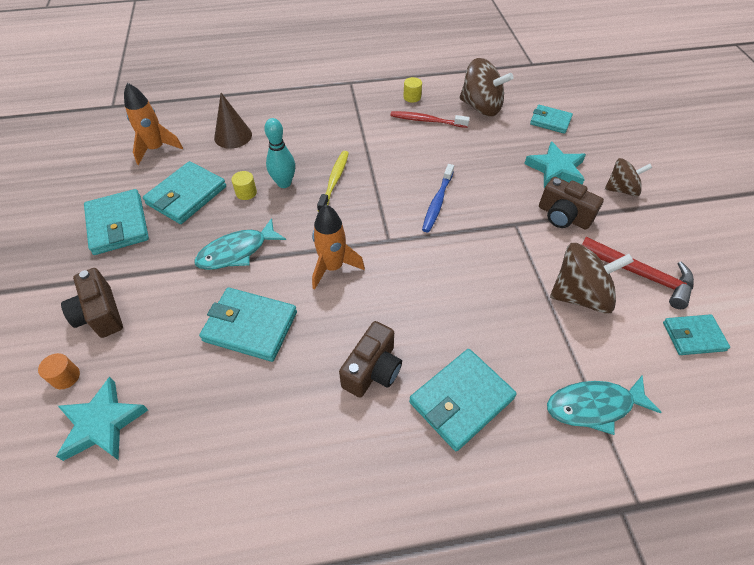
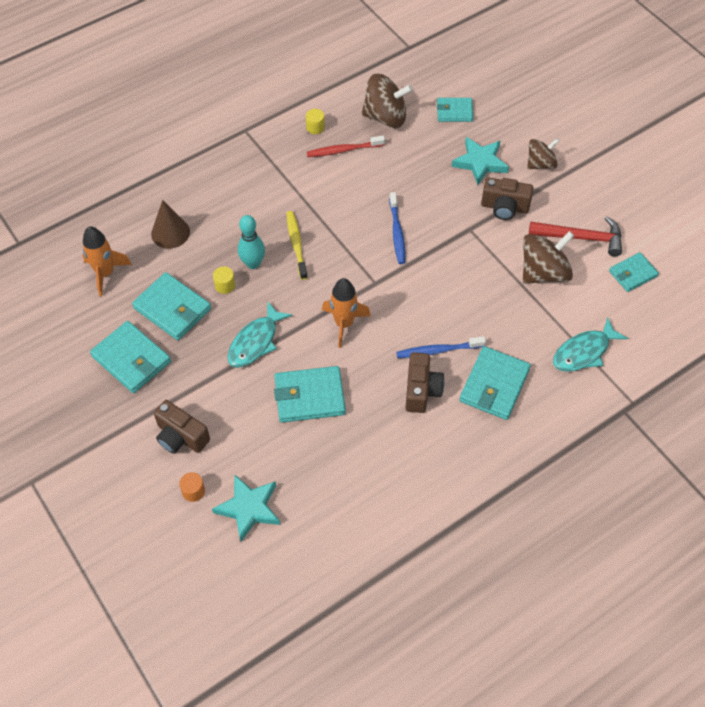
camera: 25 degrees left, 5 degrees up
(186, 195) = (172, 308): turquoise wallet -> turquoise wallet turned 60 degrees counterclockwise
(416, 333) = (438, 350): none -> blue toothbrush

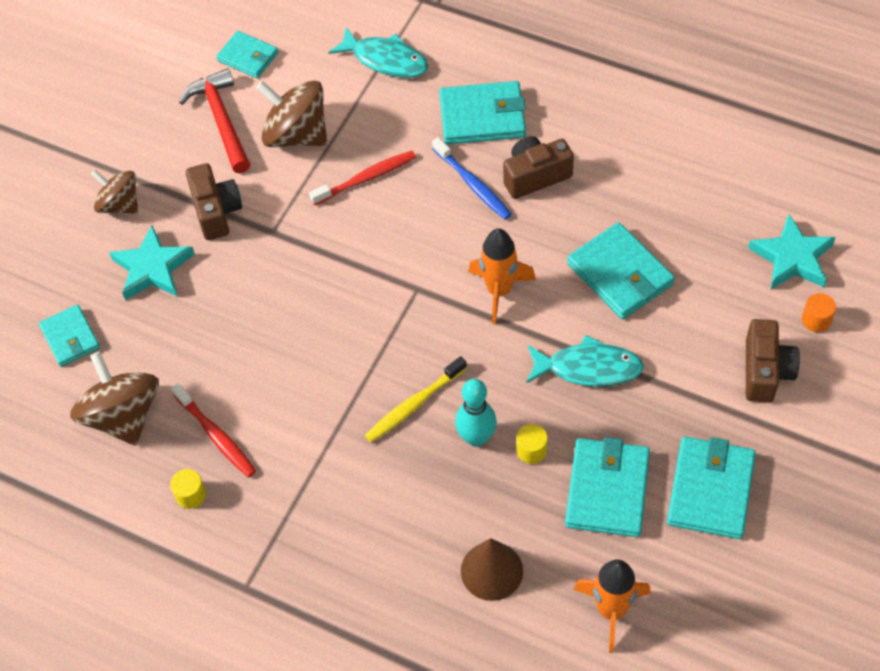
camera: 115 degrees left, 0 degrees up
(397, 232) = (325, 303): blue toothbrush -> none
(481, 294) = (366, 178): none -> red toothbrush

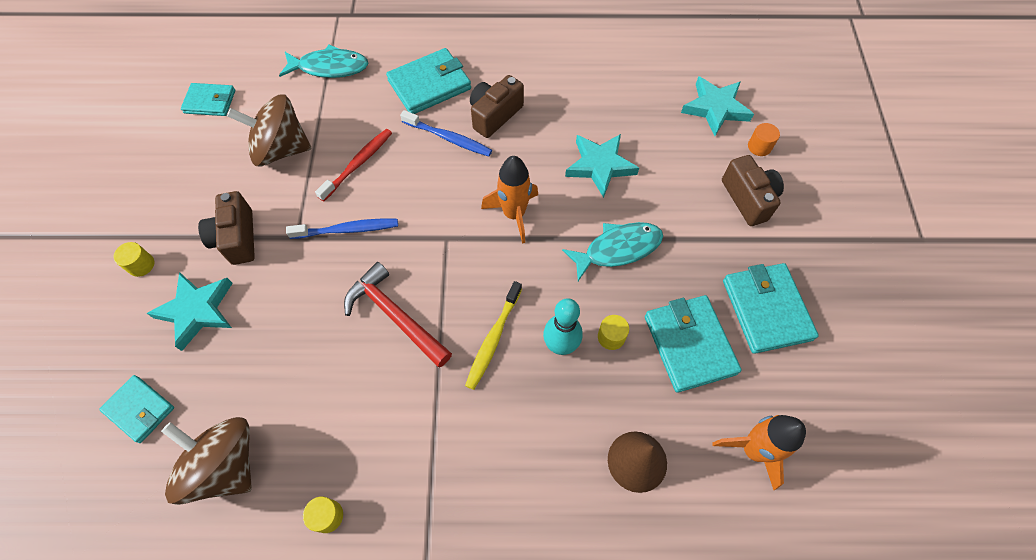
camera: 30 degrees left, 5 degrees up
(120, 204) = (141, 265): brown spinning top -> yellow cylinder
(216, 211) = (237, 238): brown camera -> brown camera turned 150 degrees counterclockwise
(216, 435) = (326, 445): red toothbrush -> none
(221, 120) = (208, 160): red hammer -> red hammer (395, 316)
(324, 243) = (347, 230): none -> blue toothbrush
(620, 274) = (600, 166): turquoise wallet -> turquoise star

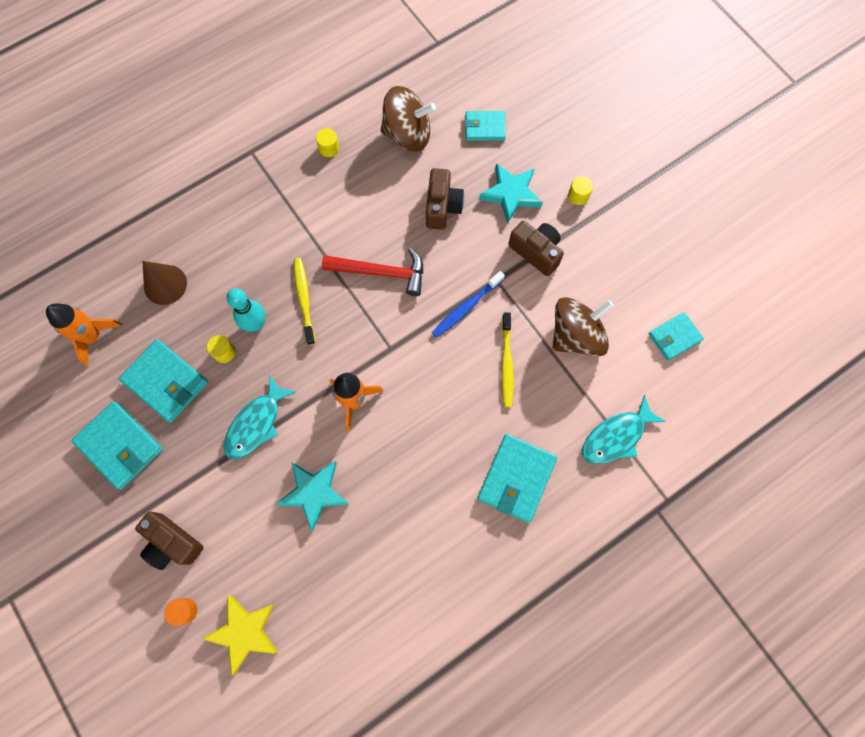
camera: 145 degrees right, 10 degrees up
(358, 164) = (506, 363): red toothbrush -> yellow toothbrush
(448, 138) = (456, 435): blue toothbrush -> none
(494, 115) = (436, 485): brown camera -> brown camera (442, 207)
(715, 108) = (244, 632): turquoise star -> yellow star

